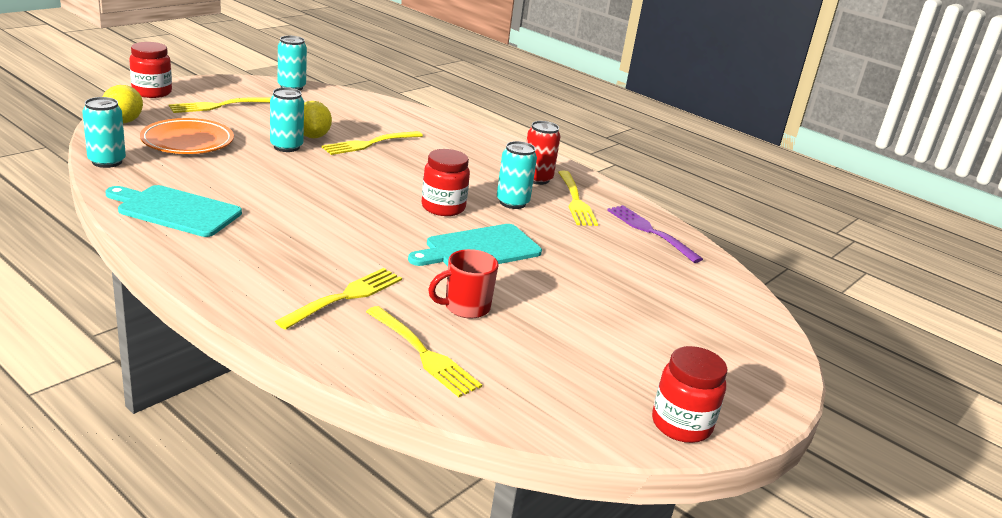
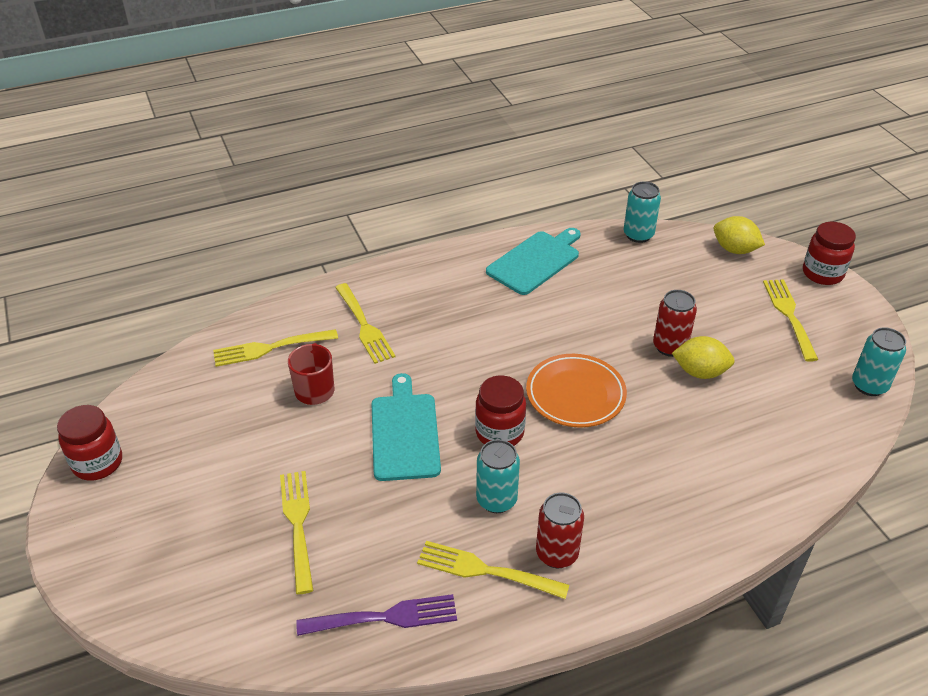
camera: 120 degrees right, 15 degrees up
(187, 142) = (683, 282): orange plate -> orange plate (575, 394)
(286, 147) = (670, 346): turquoise can -> red can
(370, 143) = (679, 417): yellow fork -> yellow fork (298, 525)

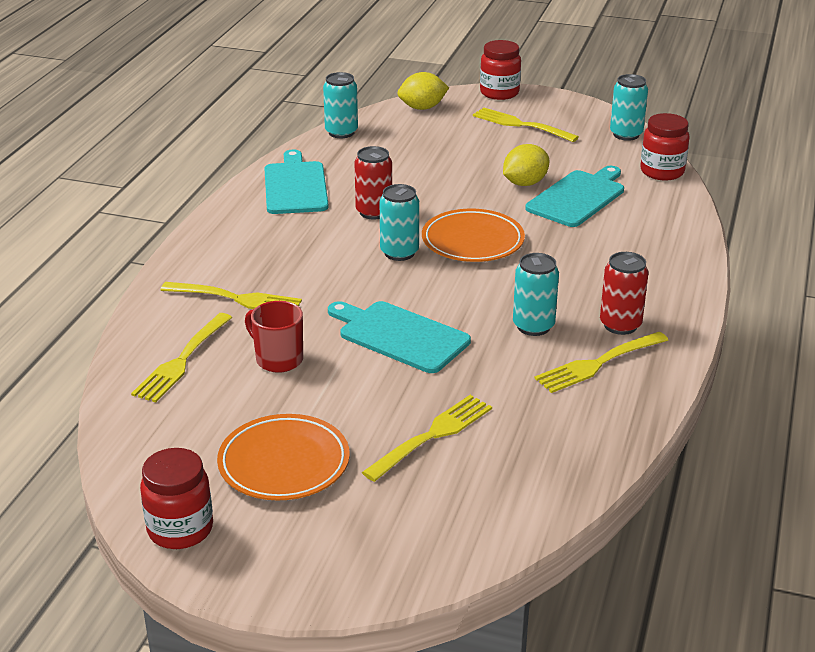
camera: 50 degrees left, 10 degrees down
(202, 467) = (284, 463): none -> orange plate
(298, 525) = (432, 436): yellow fork -> yellow fork turned 105 degrees clockwise
(383, 618) = (587, 434): purple fork -> none
(499, 432) = (464, 292): red jar -> red jar (662, 172)
(512, 366) = (399, 253): none -> turquoise can
(670, 346) = (481, 181): red can -> red can (374, 212)
(720, 415) = (577, 197): none -> turquoise cutting board

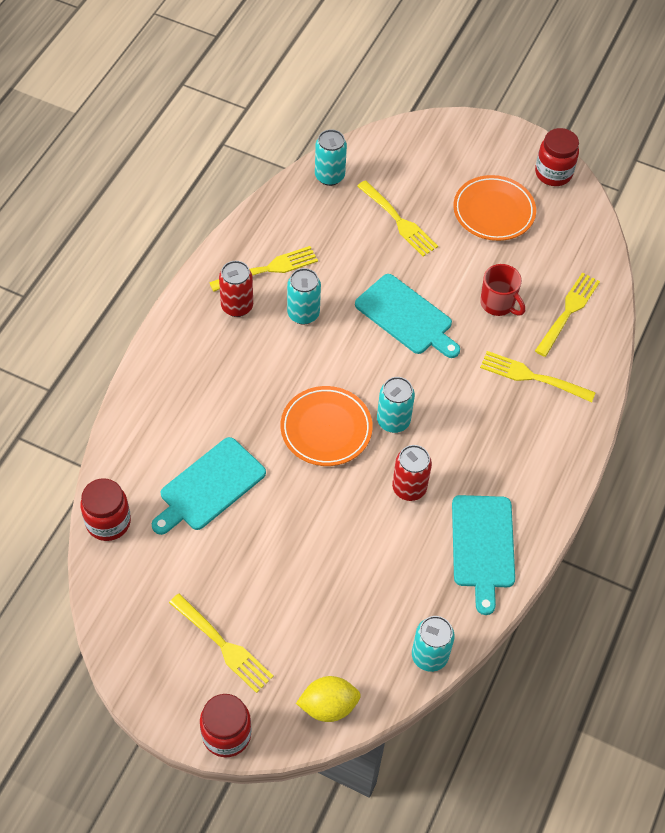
camera: 175 degrees left, 25 degrees up
(432, 436) = (398, 220): yellow fork -> yellow fork turned 90 degrees counterclockwise
(525, 183) = (253, 519): yellow lemon -> none
(626, 134) = (113, 605): turquoise can -> turquoise can (329, 176)

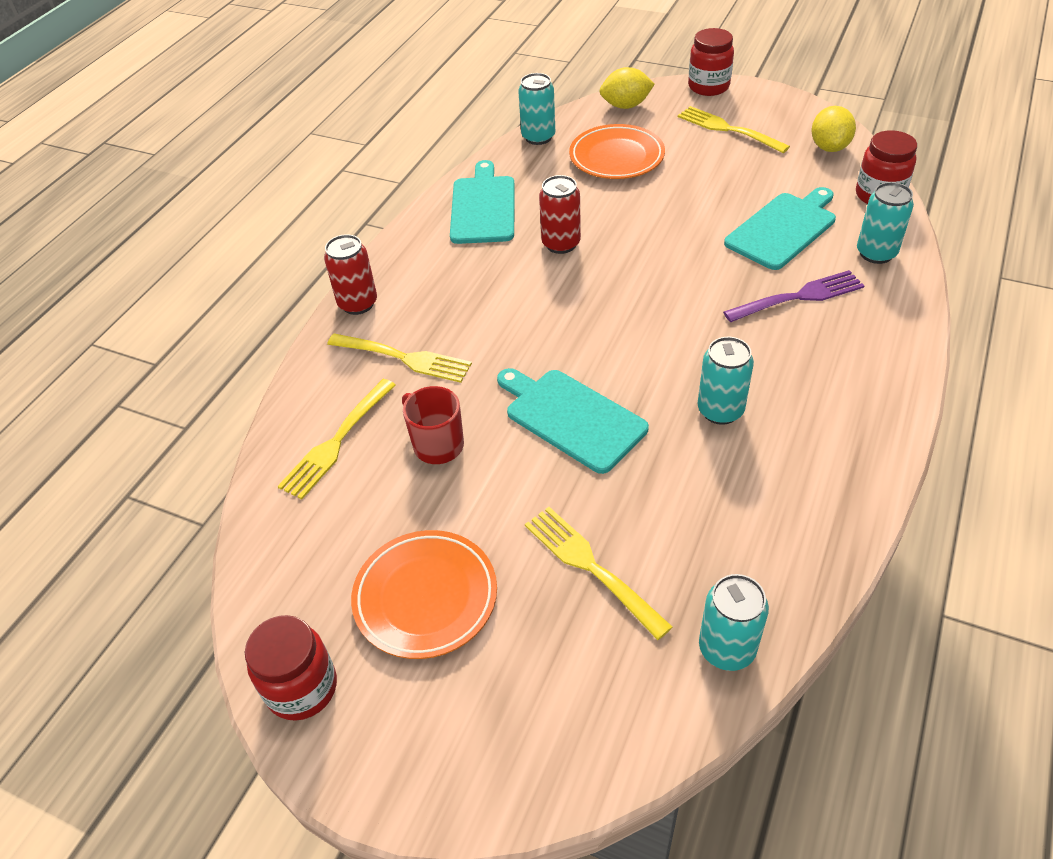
camera: 175 degrees left, 10 degrees down
(128, 601) = (829, 147): none -> yellow lemon
(220, 407) = (798, 297): none -> purple fork
(237, 306) = (819, 413): red can -> red can (358, 303)
(267, 270) = (791, 468): yellow fork -> none
(326, 429) = (663, 287): orange plate -> orange plate (616, 157)
(393, 421) = (582, 300): turquoise can -> turquoise can (876, 253)

